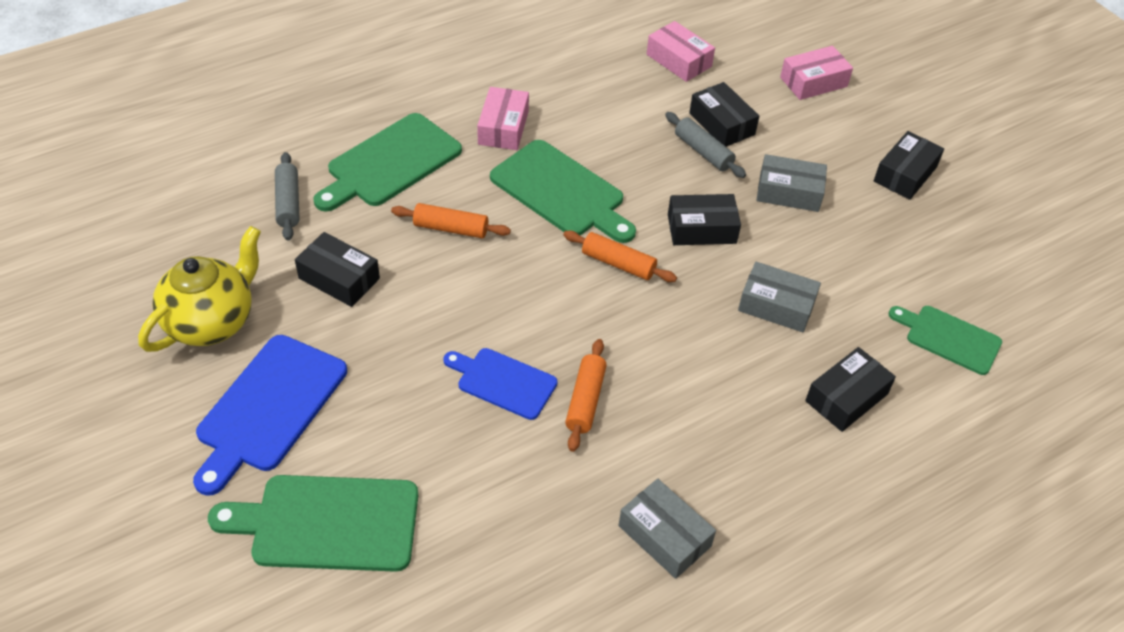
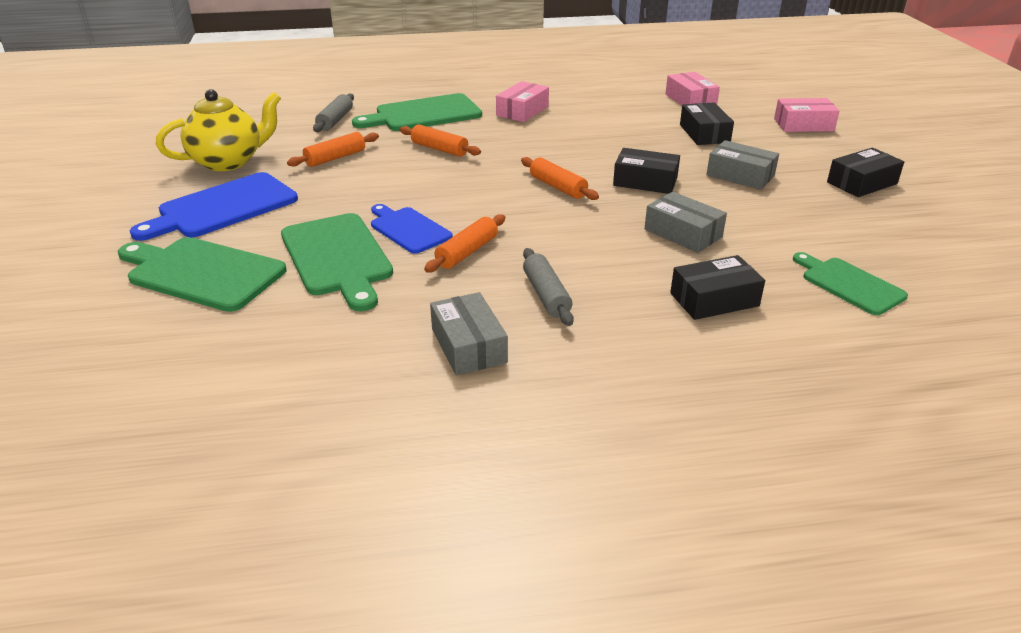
camera: 25 degrees right, 15 degrees down
(339, 278) = (335, 158): black box -> orange rolling pin
(561, 192) = (541, 145): green cutting board -> green cutting board (337, 257)
(703, 152) = (677, 144): grey rolling pin -> grey rolling pin (546, 295)

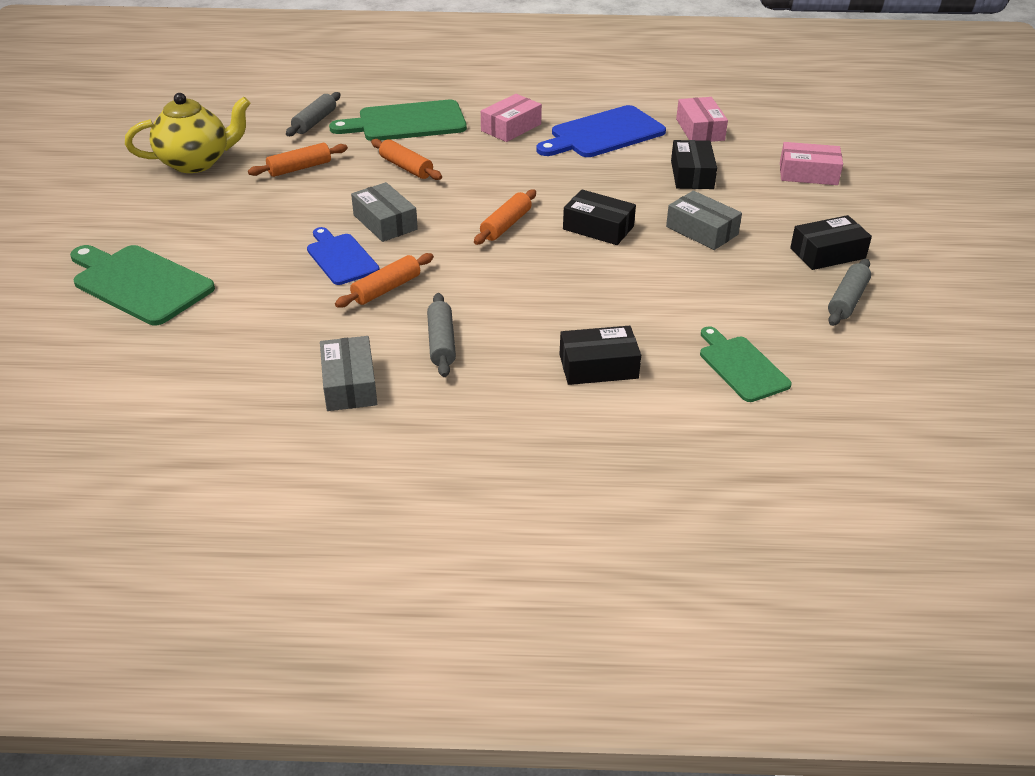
camera: 10 degrees right, 5 degrees up
(223, 207) = (177, 215): blue cutting board -> blue cutting board (603, 134)
(337, 257) = (264, 281): green cutting board -> none
(557, 187) = (506, 225): orange rolling pin -> orange rolling pin turned 60 degrees clockwise
(683, 233) = (606, 291): grey box -> grey box (385, 222)
(905, 218) = (847, 300): none -> grey rolling pin

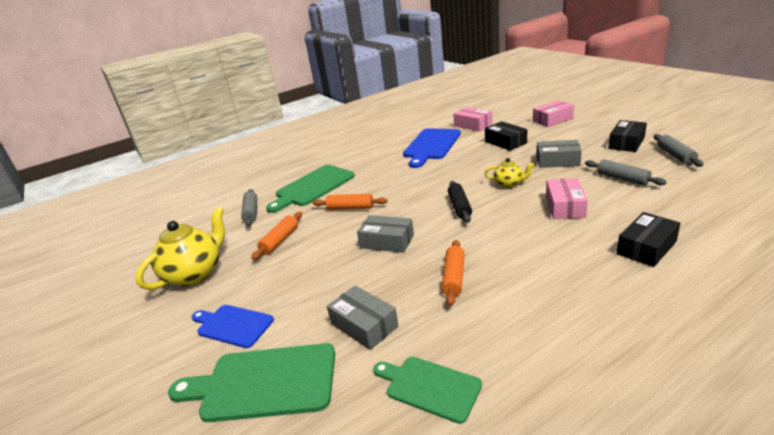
camera: 30 degrees left, 10 degrees down
(341, 258) = (393, 276): blue cutting board -> blue cutting board (233, 325)
(349, 384) = (540, 353): grey box -> grey box (364, 325)
(441, 342) = (544, 288): grey rolling pin -> grey rolling pin (622, 179)
(506, 225) = (459, 207): orange rolling pin -> black rolling pin
(511, 127) = (378, 163): pink box -> pink box (565, 206)
(598, 228) = (508, 184): black box -> yellow teapot
(741, 366) = (703, 207): green cutting board -> green cutting board (429, 387)

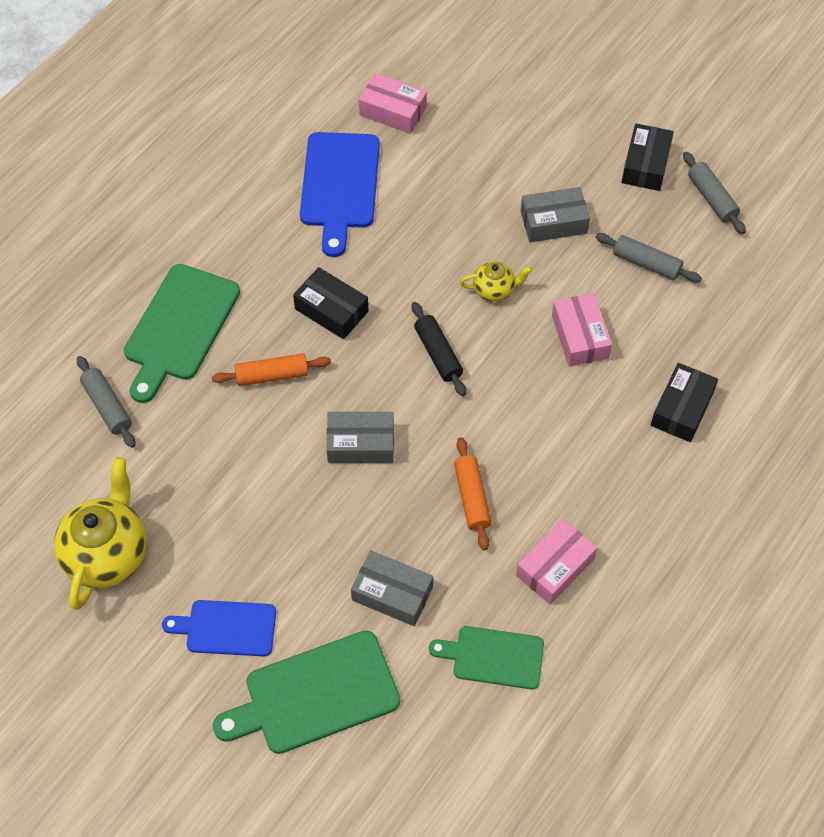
camera: 25 degrees left, 30 degrees up
(280, 241) = (198, 465): orange rolling pin -> none
(505, 142) = (463, 169): black box -> black box (331, 310)
(552, 120) = (526, 91): pink box -> pink box (555, 567)

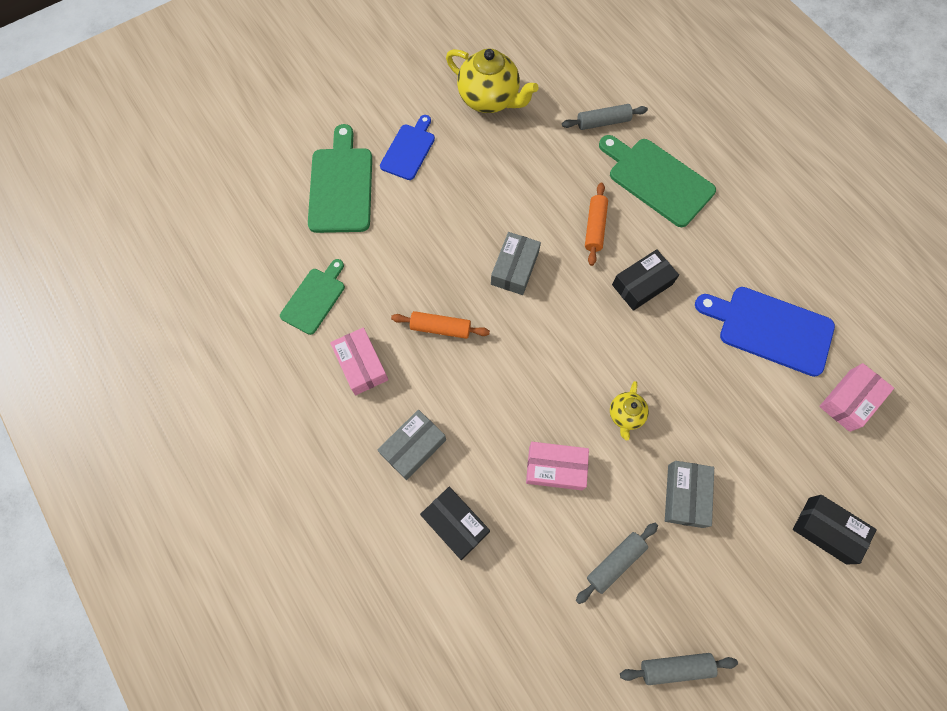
camera: 110 degrees right, 10 degrees up
(392, 593) = (389, 251): grey box -> grey box (413, 447)
(438, 354) = (576, 348): black rolling pin -> none
(645, 165) = (734, 617): black box -> black box (827, 530)

